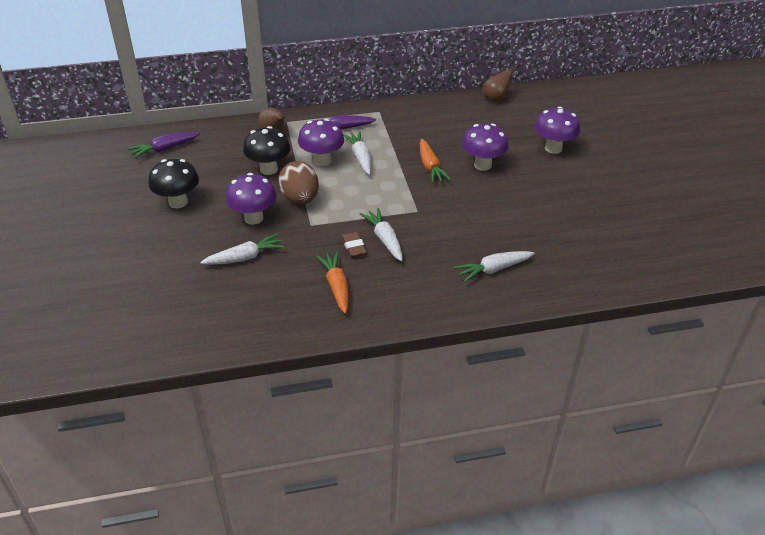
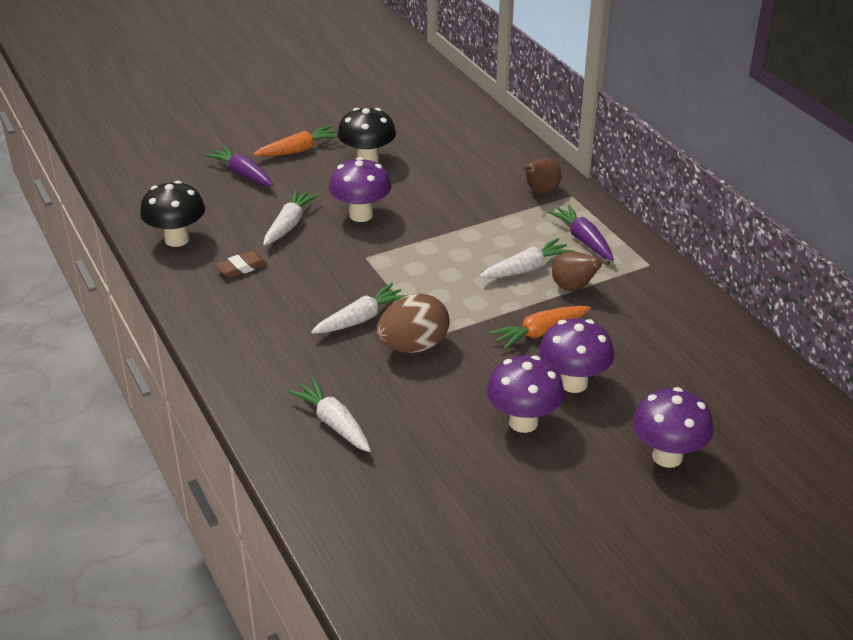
camera: 75 degrees right, 5 degrees down
(164, 149) = (460, 128): purple carrot -> purple carrot (243, 174)
(245, 257) = (289, 225): white carrot -> white carrot turned 120 degrees counterclockwise
(269, 169) = (460, 205): black mushroom -> black mushroom (177, 239)
(300, 199) = (412, 239): brown egg -> brown egg (413, 346)
(322, 161) = (501, 240): purple mushroom -> purple mushroom (523, 422)
(336, 286) = (260, 298): orange carrot -> orange carrot (298, 150)
(354, 247) = (337, 297): brown eraser -> brown eraser (241, 267)
(496, 98) = (774, 374): brown pear -> brown pear (573, 288)

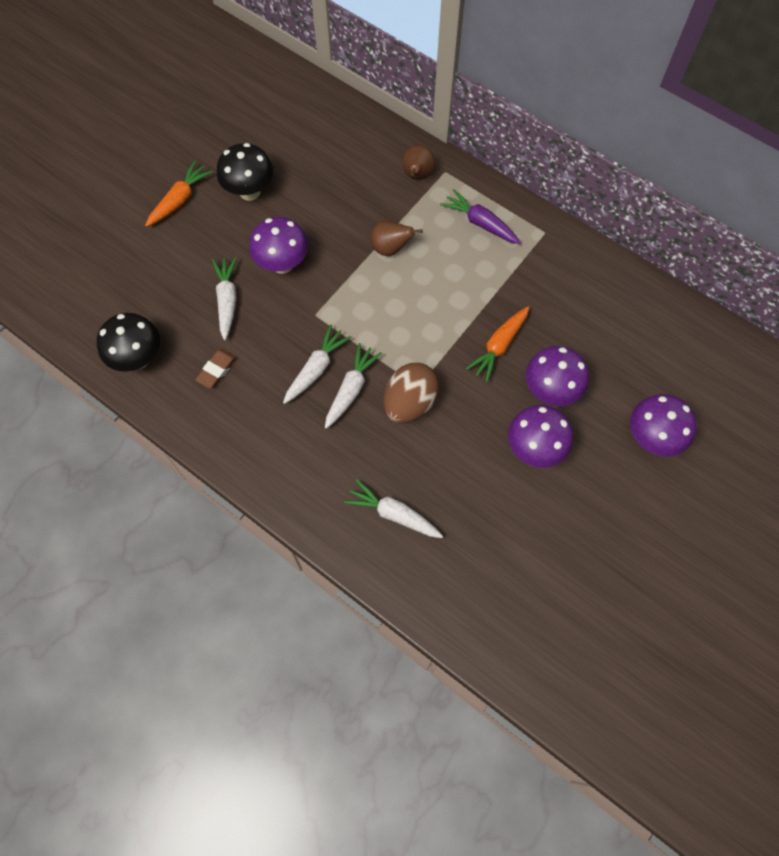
camera: 25 degrees left, 30 degrees up
(243, 174) = (147, 251): purple carrot -> none
(526, 269) = (452, 276): white carrot -> white carrot (316, 369)
(573, 288) = (500, 283): brown pear -> brown pear (390, 248)

